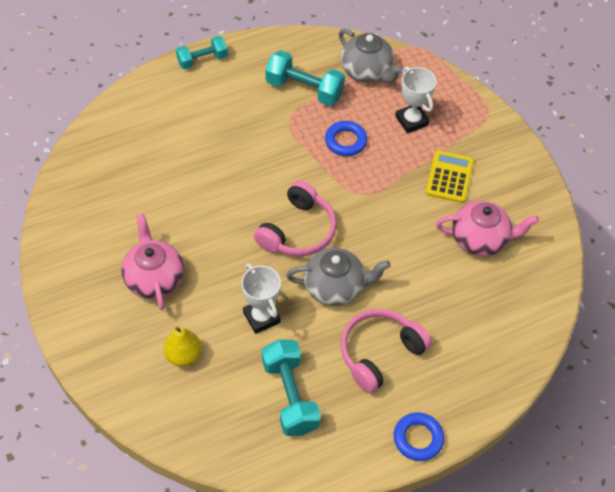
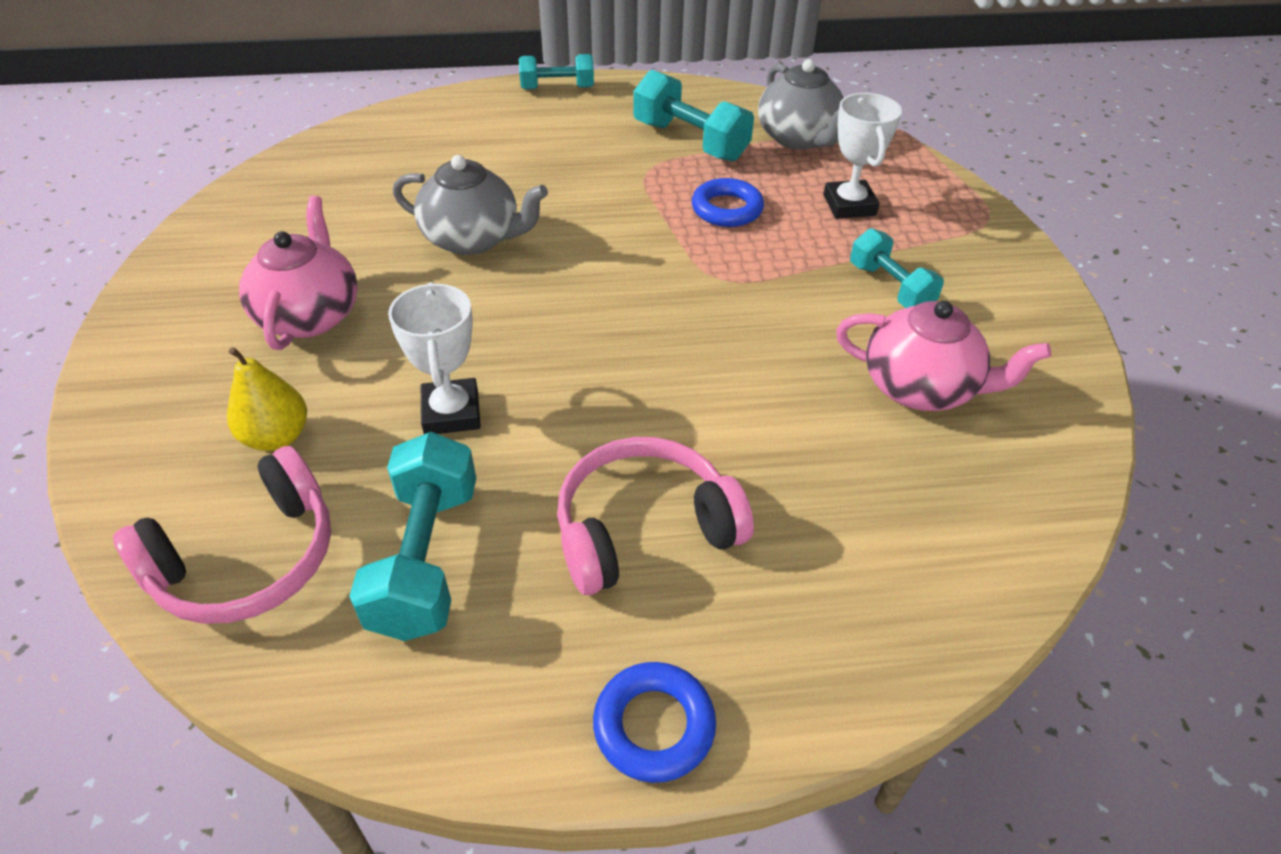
camera: 20 degrees right, 10 degrees down
(298, 231) = (587, 304): pink headphones -> pink headphones (248, 560)
(335, 287) = (610, 398): grey teapot -> grey teapot (473, 239)
(449, 177) = (890, 287): yellow calculator -> turquoise dumbbell

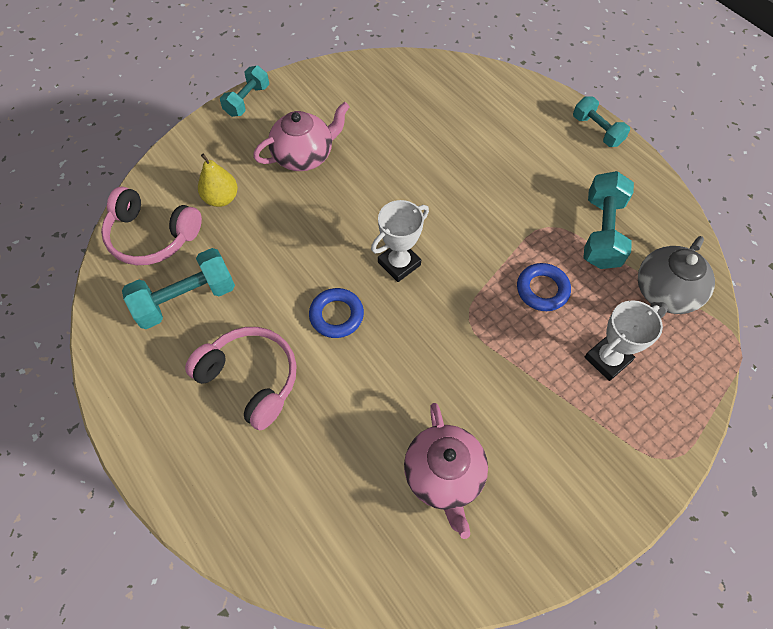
camera: 60 degrees right, 15 degrees up
(451, 412) = (277, 254): white trophy -> white trophy (399, 264)
(473, 239) = (412, 182): grey teapot -> none
(654, 726) = (144, 439): blue ring -> blue ring (336, 315)
(890, 287) = (532, 421): turquoise dumbbell -> turquoise dumbbell (247, 100)

